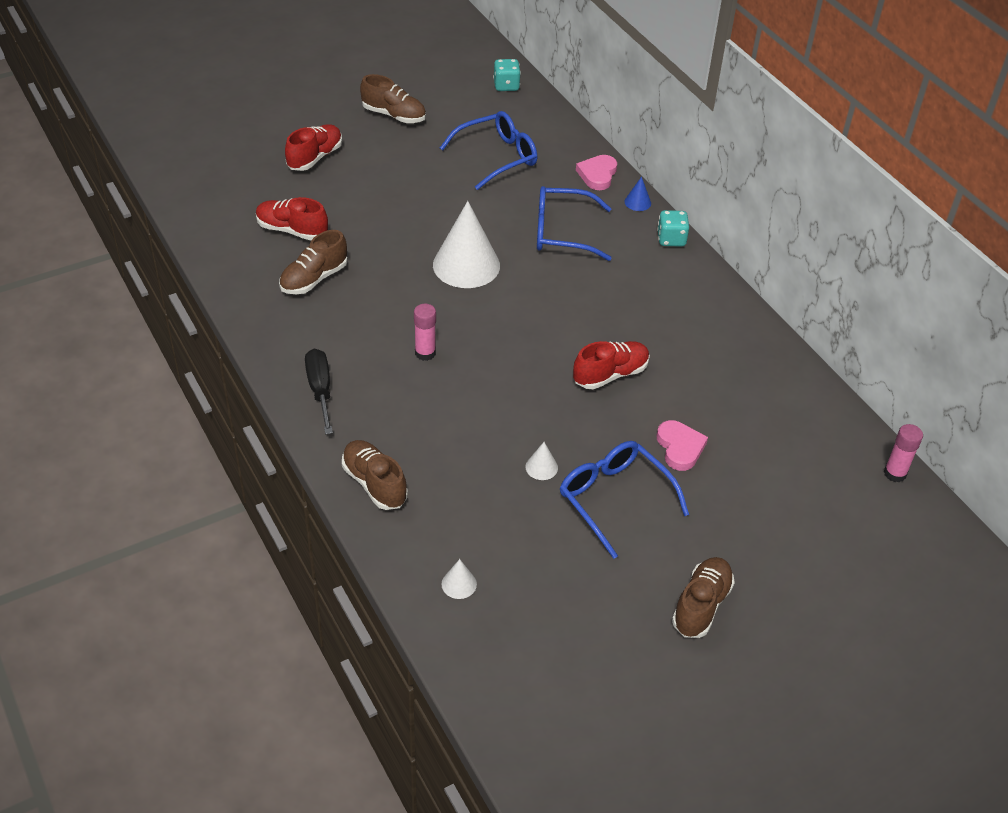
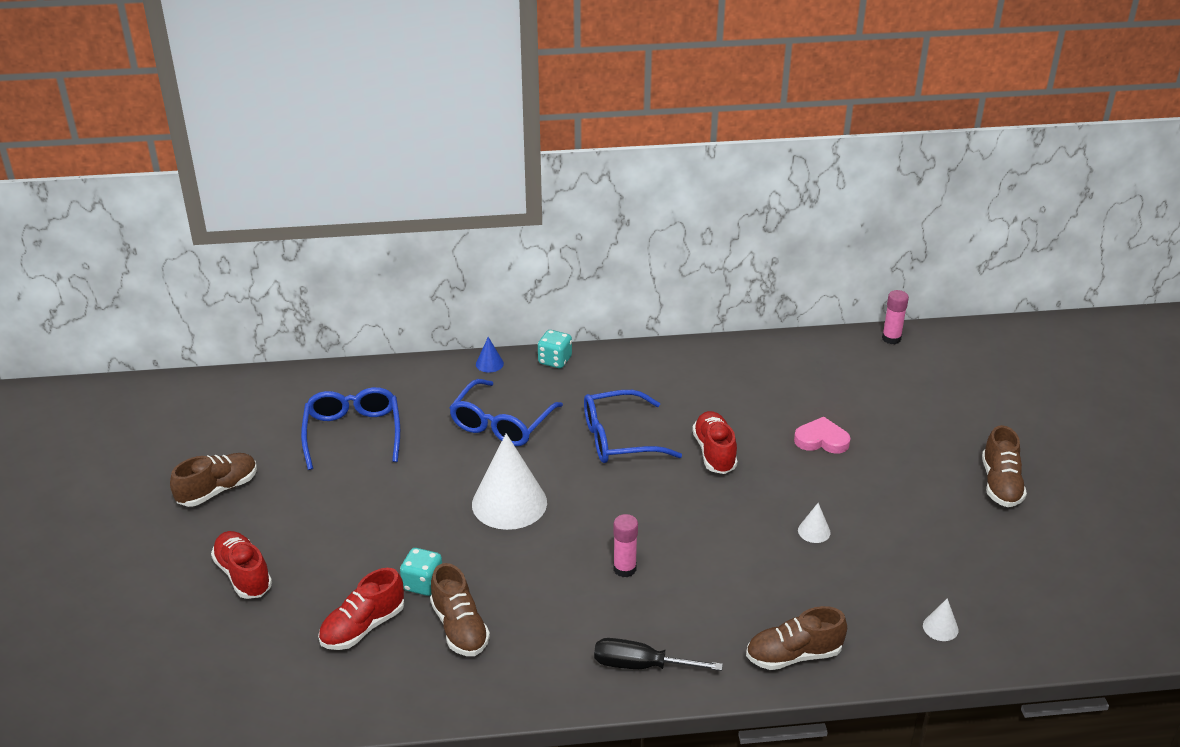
camera: 65 degrees left, 10 degrees down
(506, 86) = (238, 393): turquoise dice -> turquoise dice (423, 584)
(597, 175) = (431, 375): pink heart -> none
(614, 499) = (868, 497): blue glasses -> blue glasses (619, 439)
(701, 605) = (1000, 484): brown shoe -> brown shoe turned 135 degrees counterclockwise

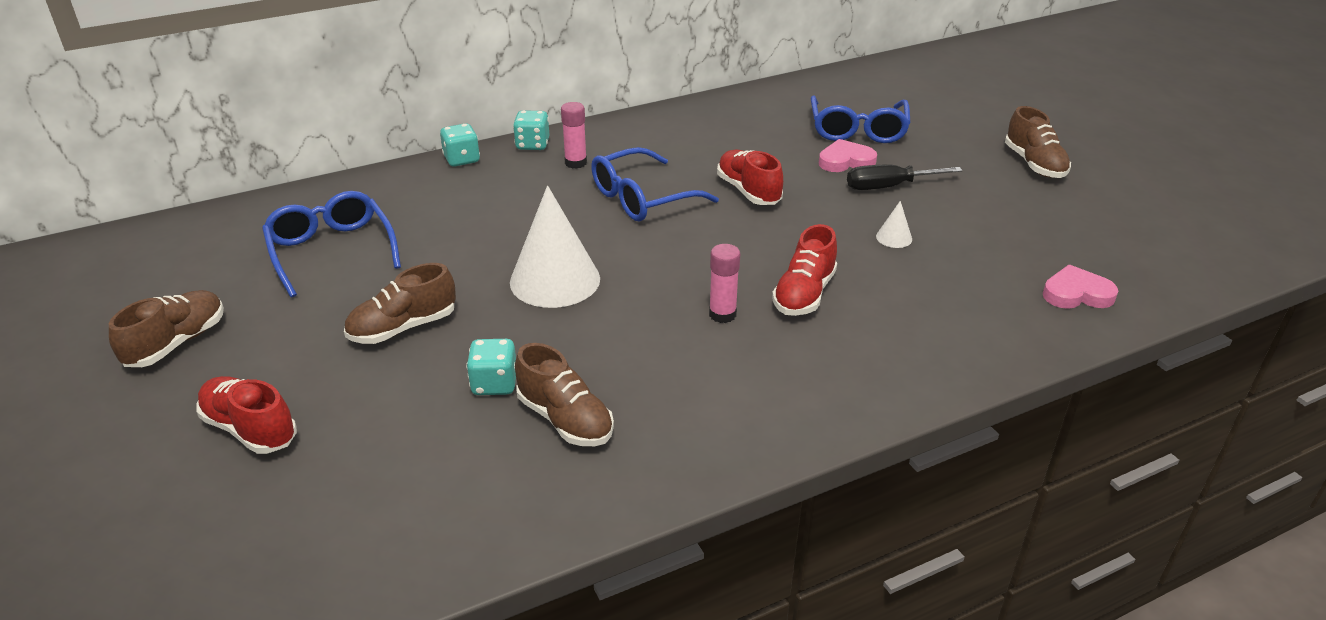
camera: 20 degrees left, 0 degrees up
(363, 627) = (440, 449): red shoe -> red shoe (804, 294)
(489, 364) = (462, 159): blue cone -> turquoise dice
(501, 424) = (505, 209): blue glasses -> blue glasses (857, 130)
(641, 665) = (802, 406): black screwdriver -> black screwdriver (889, 187)
(793, 655) = (955, 354): brown shoe -> brown shoe (403, 328)
(891, 338) = (851, 73): pink glue stick -> pink glue stick (575, 163)
(940, 627) = (1076, 293): white cone -> pink heart

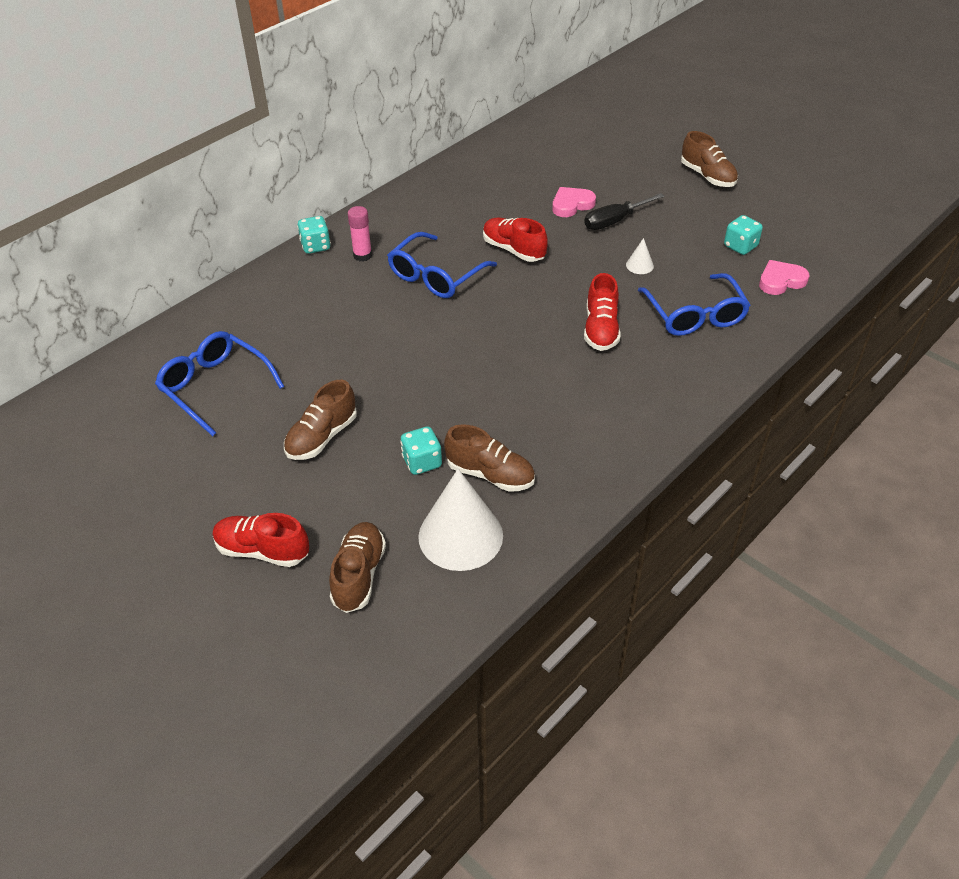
camera: 20 degrees left, 10 degrees up
(177, 343) = (147, 500): brown shoe -> brown shoe (359, 575)
(462, 159) = (265, 274): turquoise dice -> turquoise dice (740, 246)
(555, 280) = (412, 365): white cone -> white cone (460, 536)
(722, 314) = (552, 361): pink glue stick -> none
(857, 130) = (566, 173): blue glasses -> blue glasses (695, 315)

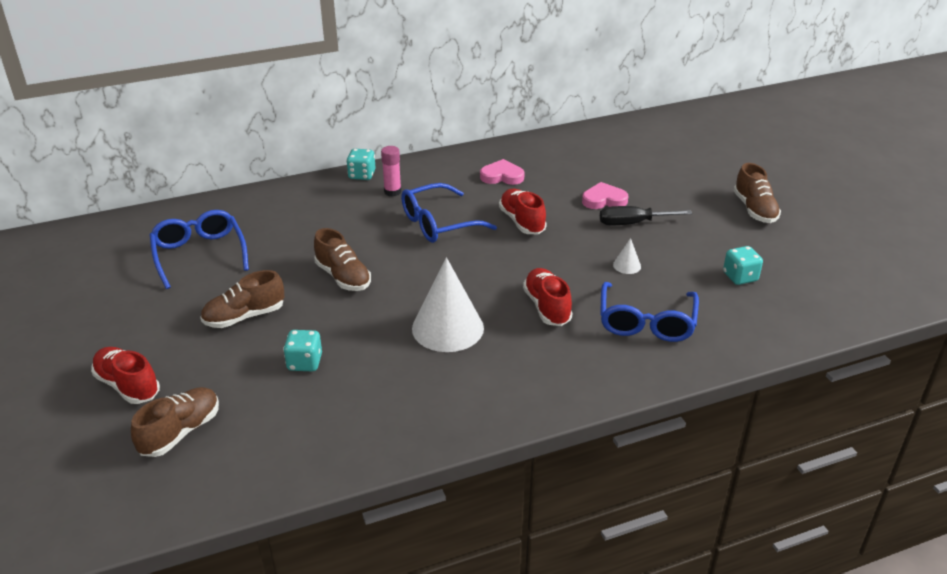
camera: 25 degrees right, 10 degrees down
(460, 536) = (285, 432): white cone -> white cone (447, 328)
(490, 474) = (351, 392): brown shoe -> brown shoe (343, 277)
(601, 329) = (547, 307): red shoe -> red shoe turned 135 degrees clockwise
(781, 281) = (758, 318): pink heart -> pink heart (502, 176)

